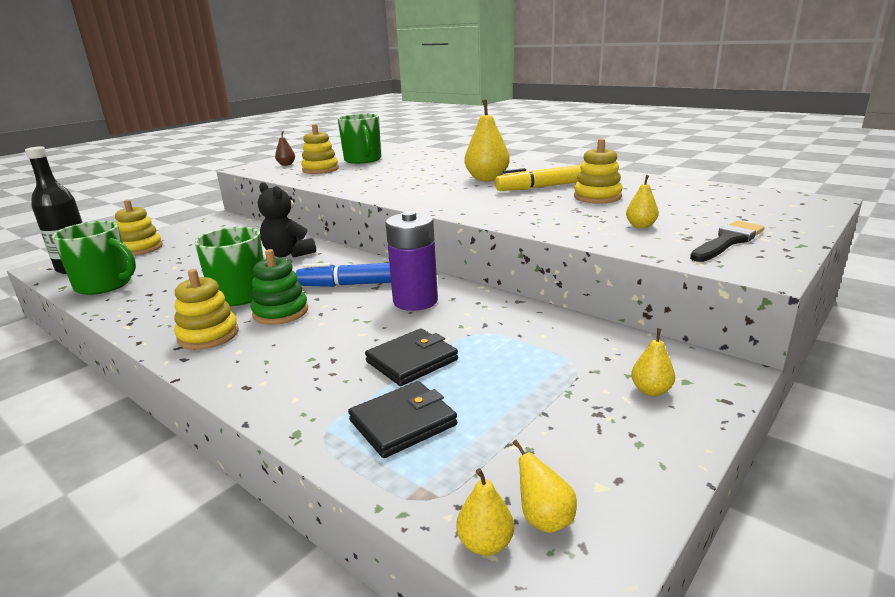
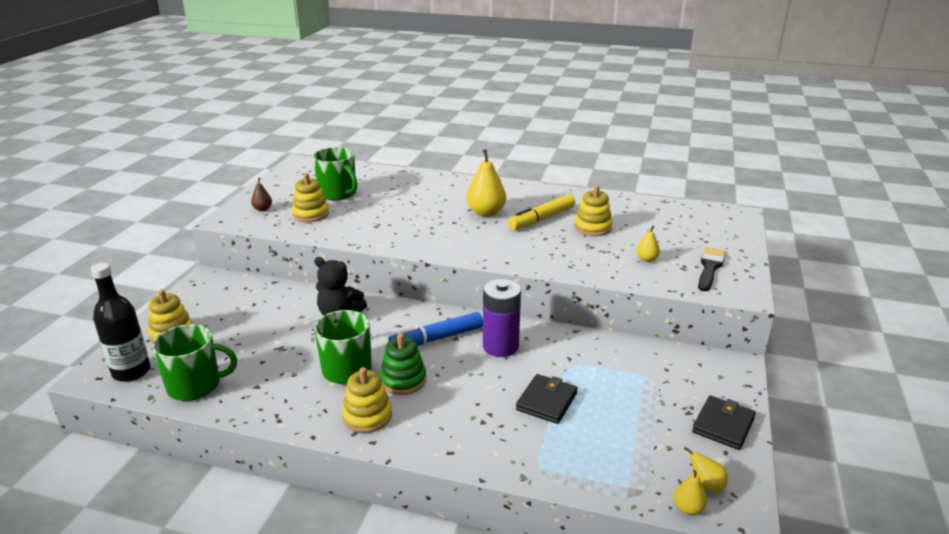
camera: 25 degrees left, 5 degrees up
(403, 423) = (583, 450): black wallet -> black wallet (723, 425)
(651, 390) = (706, 388): yellow pear -> none

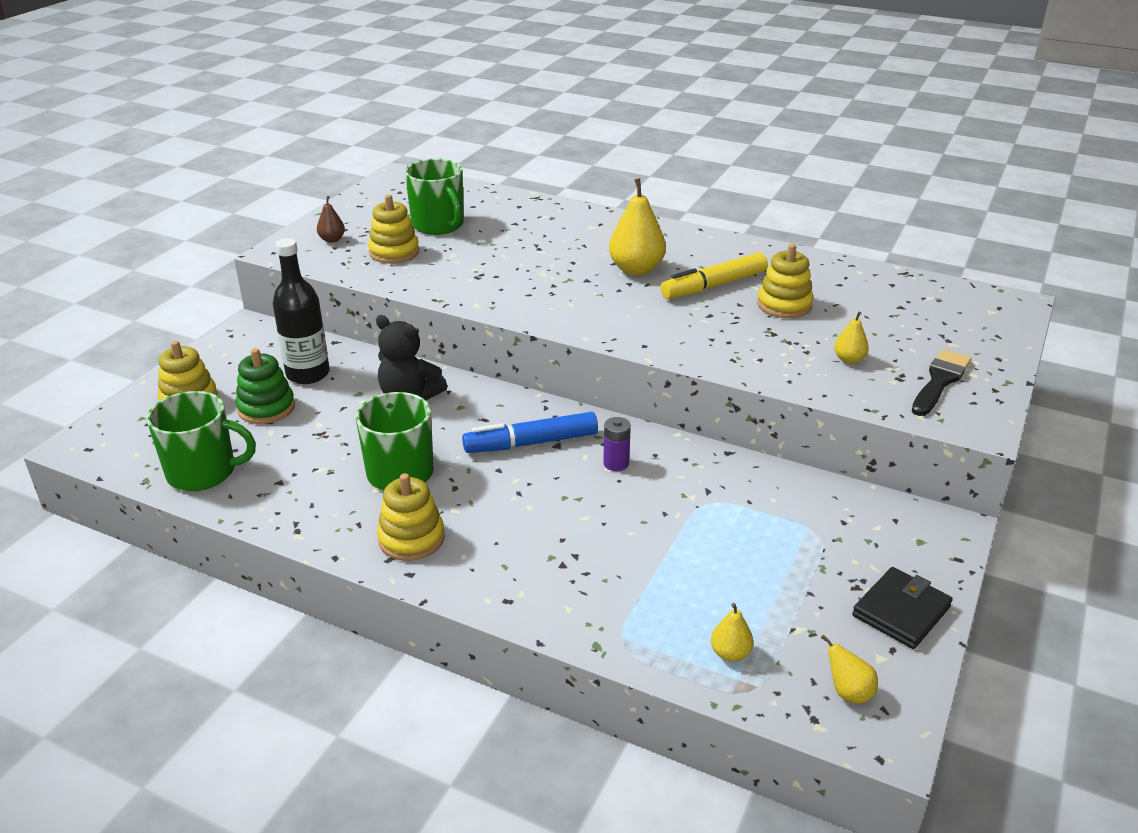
camera: 10 degrees right, 5 degrees up
(131, 372) = (129, 445): black bottle -> black bottle (308, 374)
(403, 380) = (471, 495): green stacking toy -> green stacking toy (266, 408)
(500, 346) = (616, 463): purple battery -> purple battery, size x0.51
(546, 401) = (658, 547): black wallet -> none
(688, 508) = (812, 719): yellow pear -> yellow pear (730, 653)

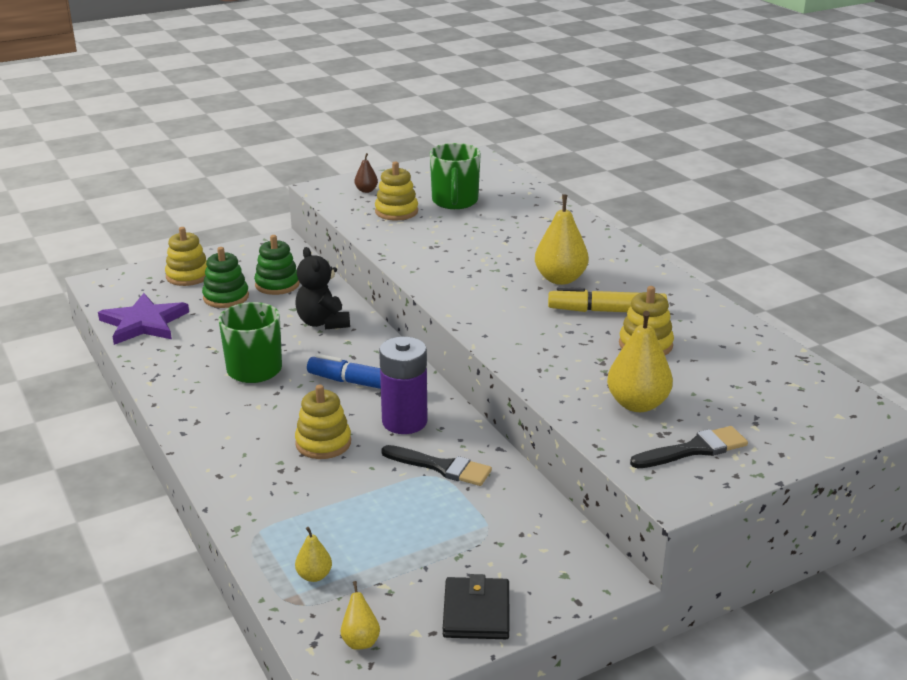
camera: 35 degrees right, 5 degrees down
(203, 472) = (144, 323): green mug -> purple star
(308, 374) = (277, 284): black bottle -> green stacking toy
(411, 538) = (210, 412): yellow stacking toy -> yellow stacking toy (323, 443)
(616, 463) = (404, 421): purple battery -> purple battery, size x1.98
(703, 492) = (441, 467): none -> black brush
(849, 359) = (637, 404): yellow pear -> yellow pear, size x1.95
(901, 611) = (476, 612): black wallet -> black wallet turned 75 degrees counterclockwise

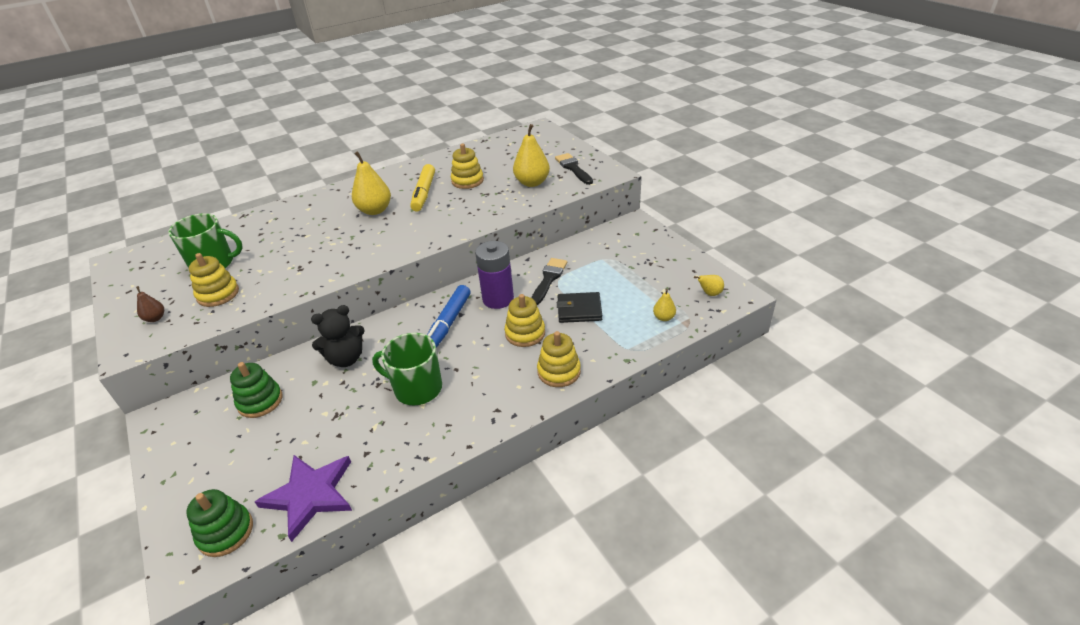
camera: 90 degrees left, 10 degrees up
(188, 276) = (209, 481): yellow stacking toy -> yellow stacking toy (559, 371)
(226, 297) = (274, 436): green stacking toy -> green stacking toy (226, 532)
(476, 612) = (674, 258): black wallet -> black wallet (579, 310)

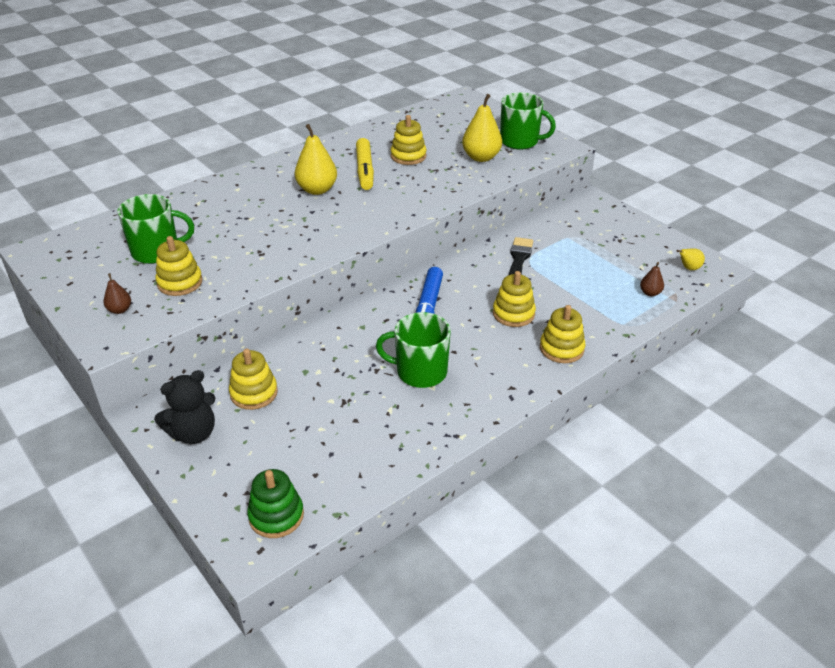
camera: 10 degrees left, 0 degrees up
(260, 401) = (254, 393): green stacking toy -> yellow stacking toy
(310, 495) = (350, 476): purple star -> none
(346, 358) = (330, 347): black teddy bear -> black teddy bear (193, 433)
(498, 299) = (472, 281): purple battery -> none
(573, 168) = (520, 141): black brush -> green mug
(579, 310) = (561, 289): black wallet -> none
(663, 317) = (650, 293): yellow pear -> brown pear

